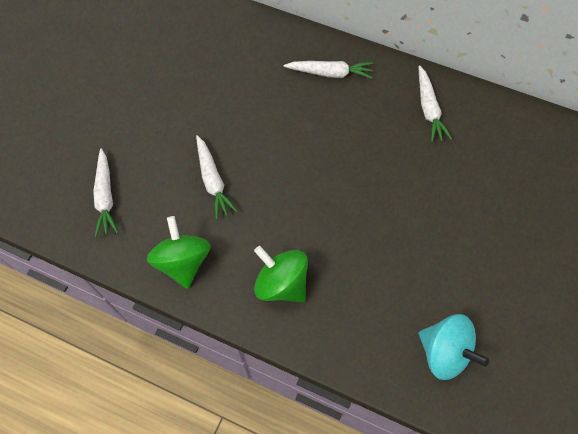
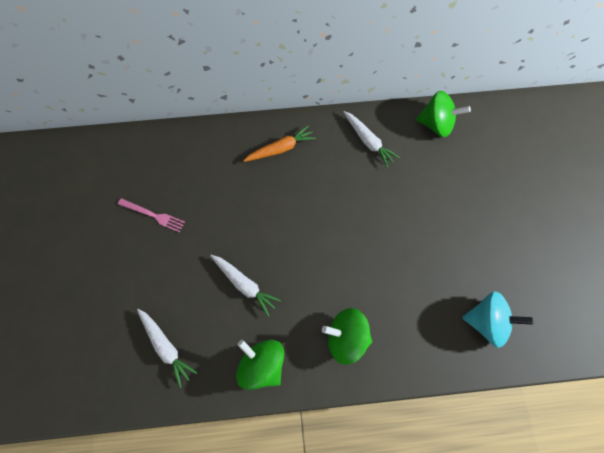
camera: 30 degrees left, 5 degrees up
(167, 76) = (153, 215): none -> pink fork
(330, 73) = (280, 149): white carrot -> orange carrot
(518, 127) = (436, 124): none -> green spinning top

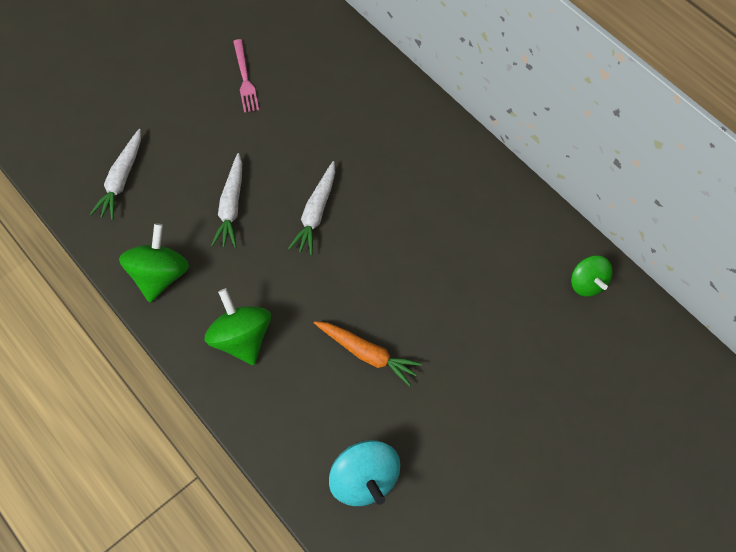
camera: 55 degrees right, 5 degrees down
(280, 149) = (413, 141): orange carrot -> orange carrot (367, 354)
(368, 141) = (498, 222): white carrot -> white carrot (316, 213)
(436, 124) = (587, 283): green spinning top -> green spinning top, size x0.66

